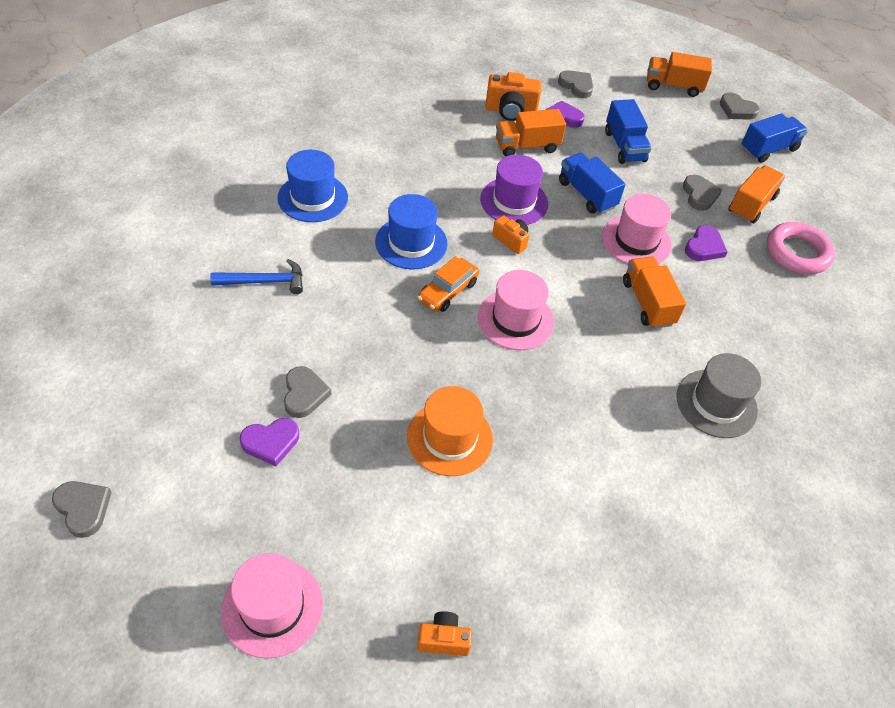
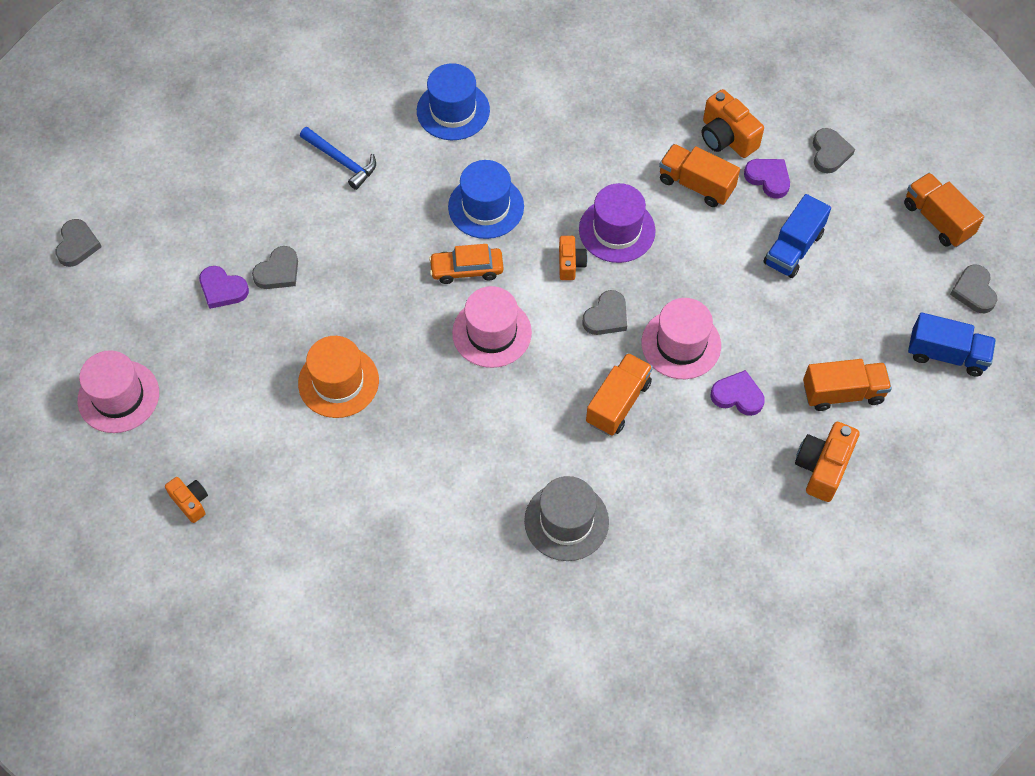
camera: 50 degrees right, 10 degrees up
(586, 194) = (692, 270): blue truck -> none
(699, 195) = (803, 347): grey heart -> grey heart (606, 316)
(704, 247) = (737, 396): purple heart -> purple heart turned 150 degrees counterclockwise
(797, 253) = (822, 467): pink ring -> orange camera

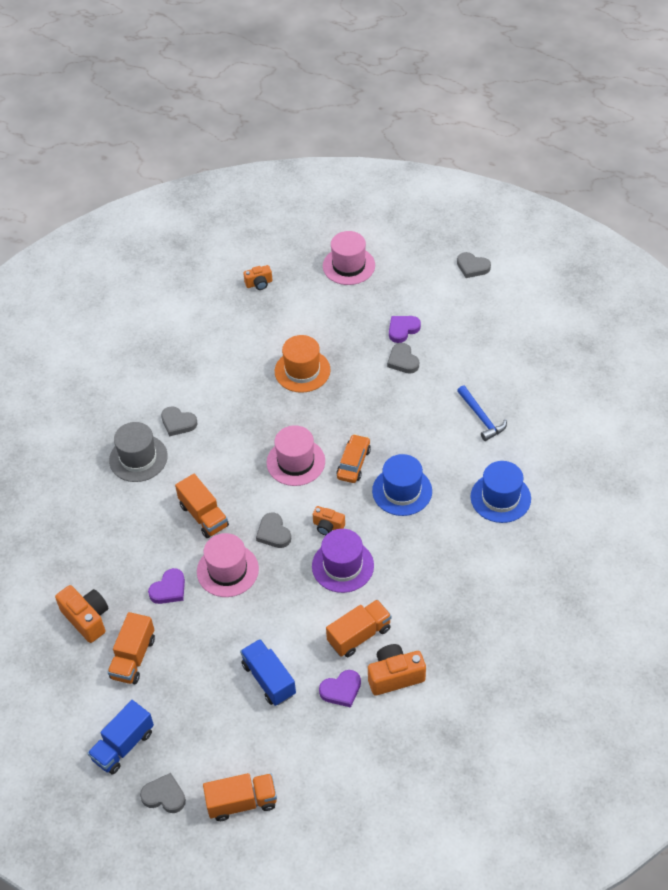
camera: 115 degrees right, 10 degrees down
(341, 161) = (481, 418): blue hammer -> blue hammer turned 90 degrees counterclockwise
(829, 153) = (345, 749): grey heart -> grey heart (178, 423)

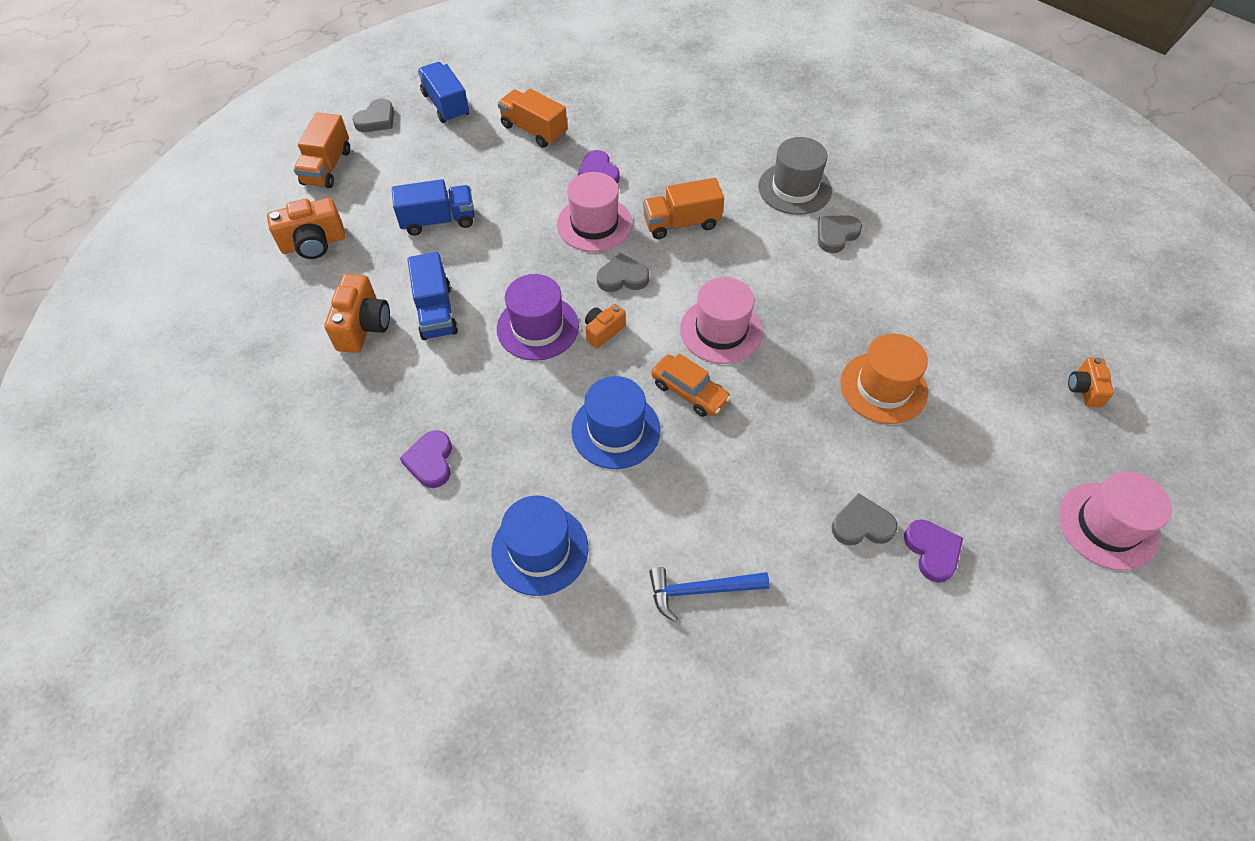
camera: 110 degrees right, 5 degrees up
(87, 619) = (600, 109): orange camera -> orange camera (314, 243)
(341, 690) = (382, 274): purple heart -> purple heart (430, 461)
(359, 635) = (436, 312): orange truck -> blue truck
(472, 267) = (1070, 739): grey heart -> none

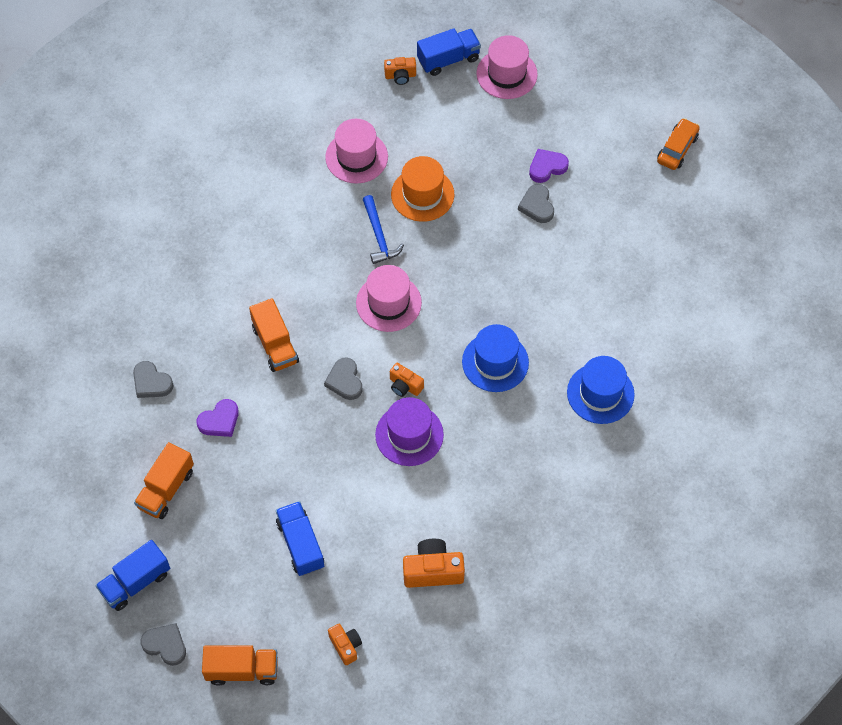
camera: 100 degrees left, 5 degrees up
(314, 243) = (346, 646): orange camera -> orange camera, size x0.61
(430, 461) = (548, 482): purple heart -> none
(436, 312) = (407, 517): blue truck -> blue truck (448, 59)
(594, 224) = (286, 413): pink hat -> pink hat (356, 157)
(689, 392) = (451, 318): orange car -> orange car (677, 149)
(700, 590) = (605, 294): blue hammer -> blue hammer (379, 236)
(794, 188) = (220, 262): grey hat -> none
(836, 235) = (272, 229): grey heart -> grey heart (151, 382)

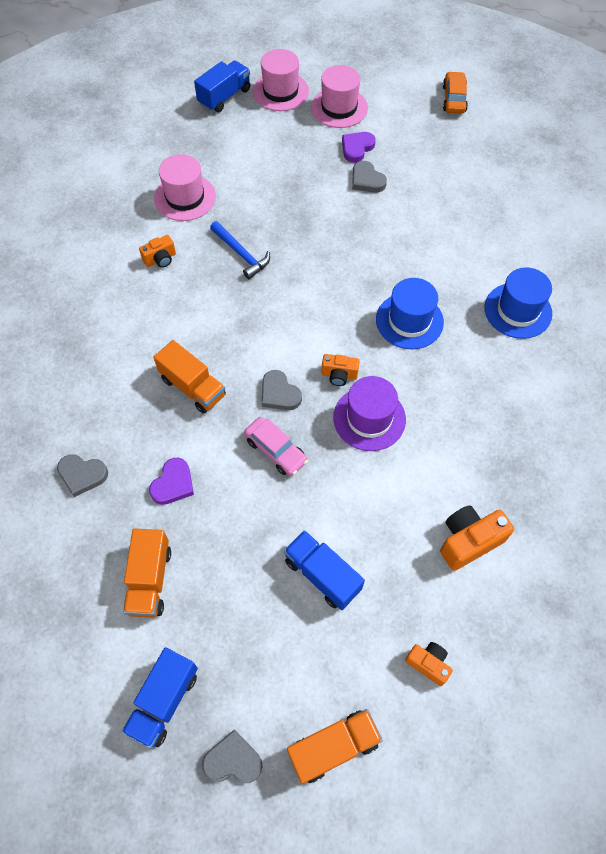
camera: 25 degrees left, 0 degrees up
(316, 429) = (276, 450): none -> pink car
(388, 303) = (282, 307): pink hat -> pink hat (339, 108)
(400, 76) = (189, 122): orange camera -> orange camera (160, 259)
(422, 194) = (261, 206): orange hat -> none

